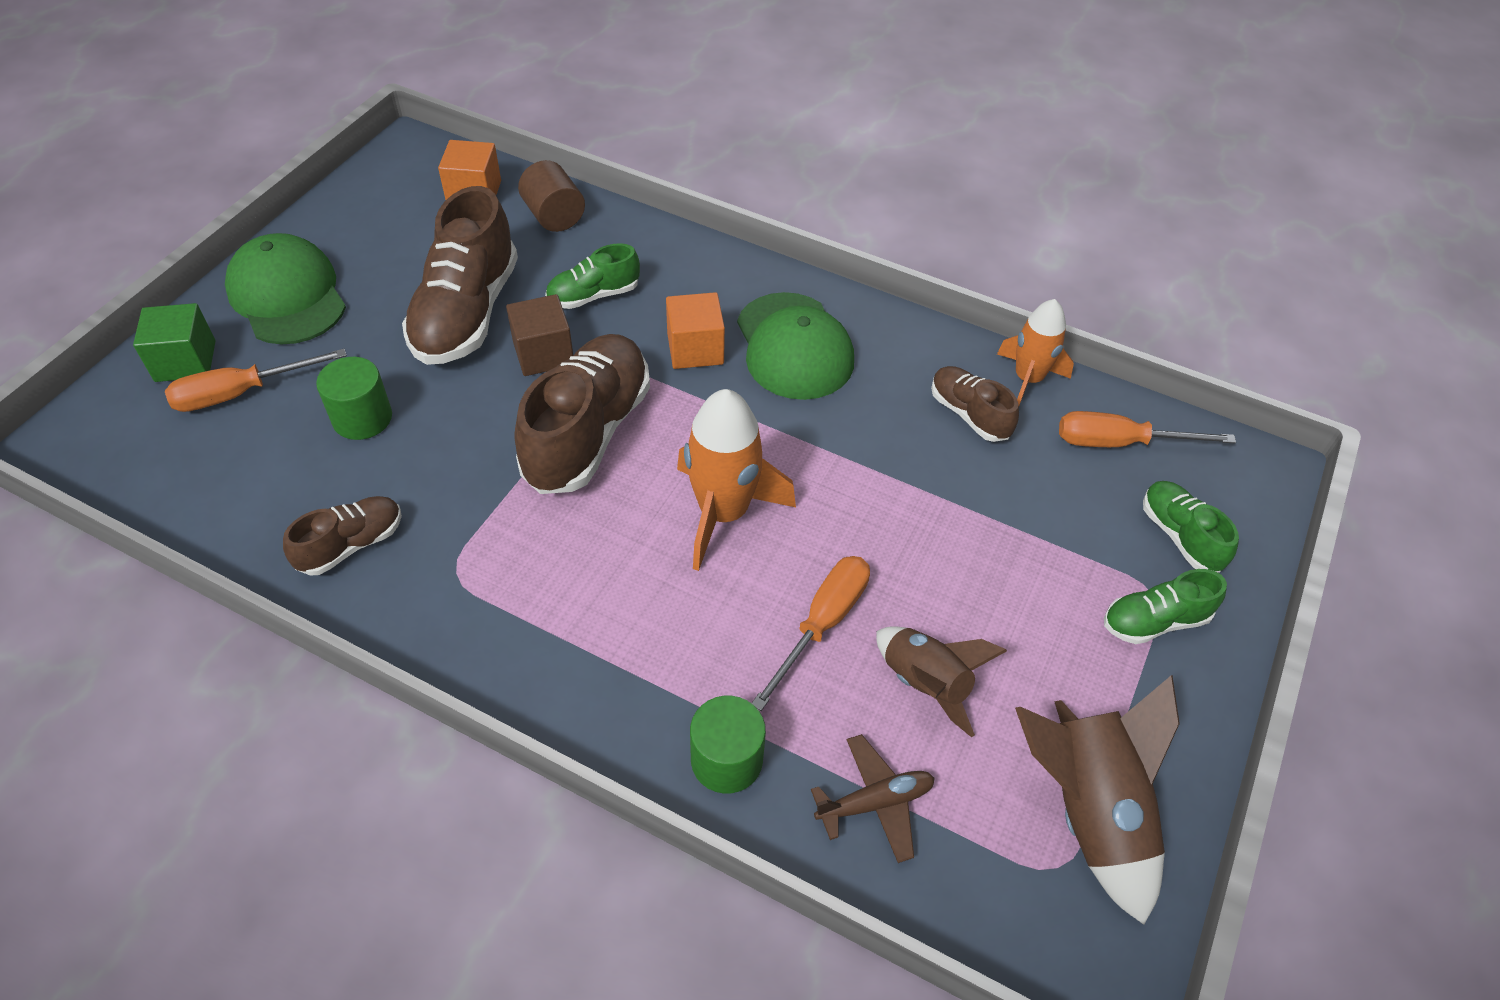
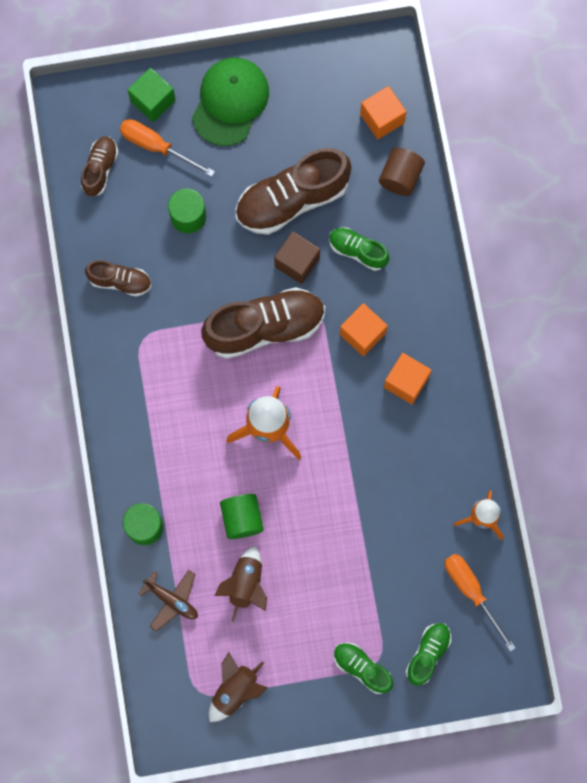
camera: 55 degrees right, 25 degrees up
(794, 346) = (406, 382): green cap -> orange cube
(822, 623) = (242, 519): orange screwdriver -> green cylinder
(969, 414) = (430, 503): brown shoe -> brown shoe (100, 169)
(1088, 810) = (235, 690): brown rocket -> brown rocket, size x0.66

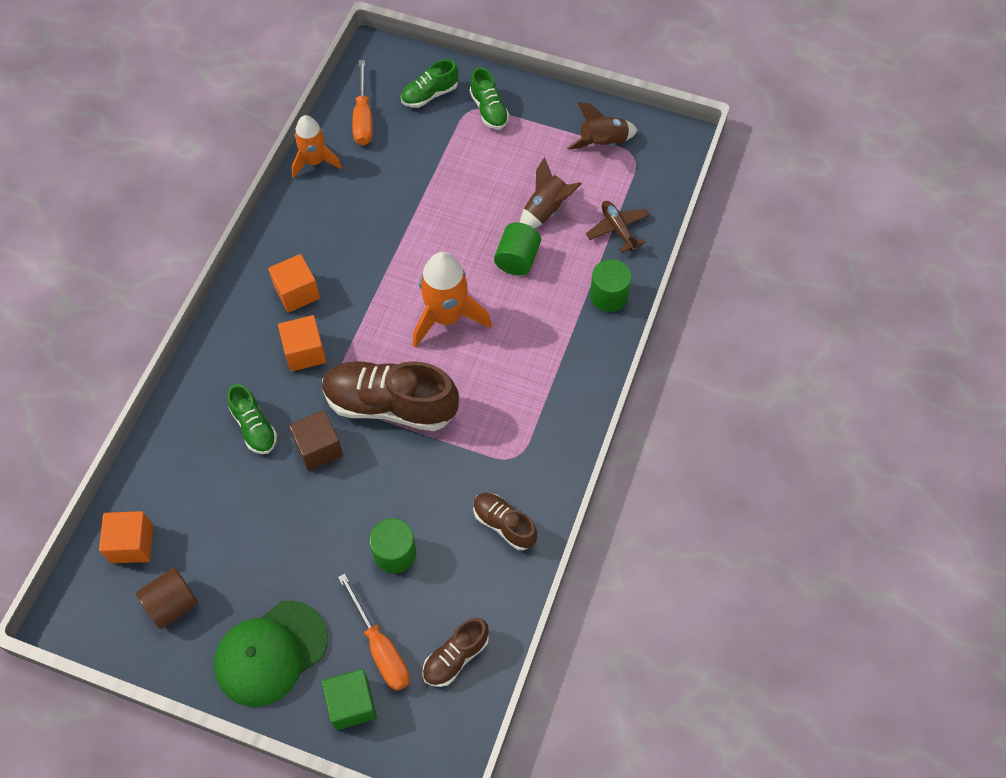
camera: 150 degrees left, 15 degrees down
(292, 200) = (280, 511): brown shoe -> none
(400, 177) = (161, 474): brown cylinder -> brown cylinder (172, 604)

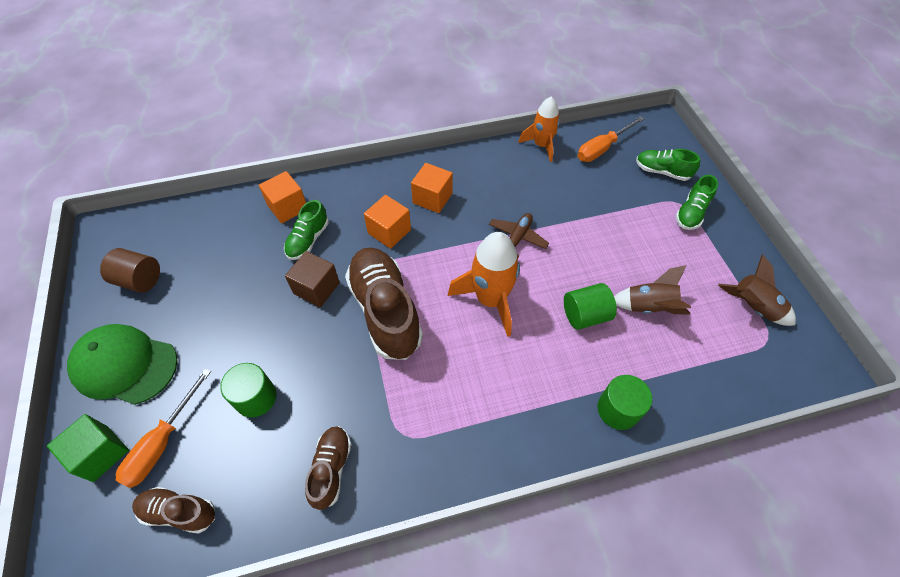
camera: 55 degrees right, 5 degrees down
(132, 544) = (176, 230): orange cube -> orange cube (287, 207)
(618, 229) = (687, 373): brown plane -> brown plane (517, 238)

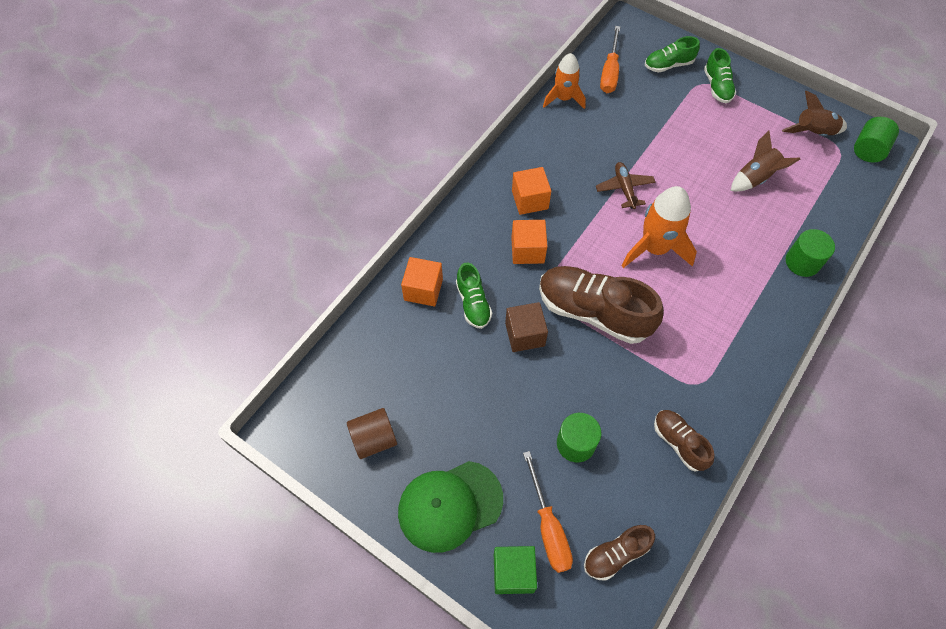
camera: 40 degrees left, 5 degrees up
(585, 315) = (724, 213): green cylinder -> green cylinder (868, 150)

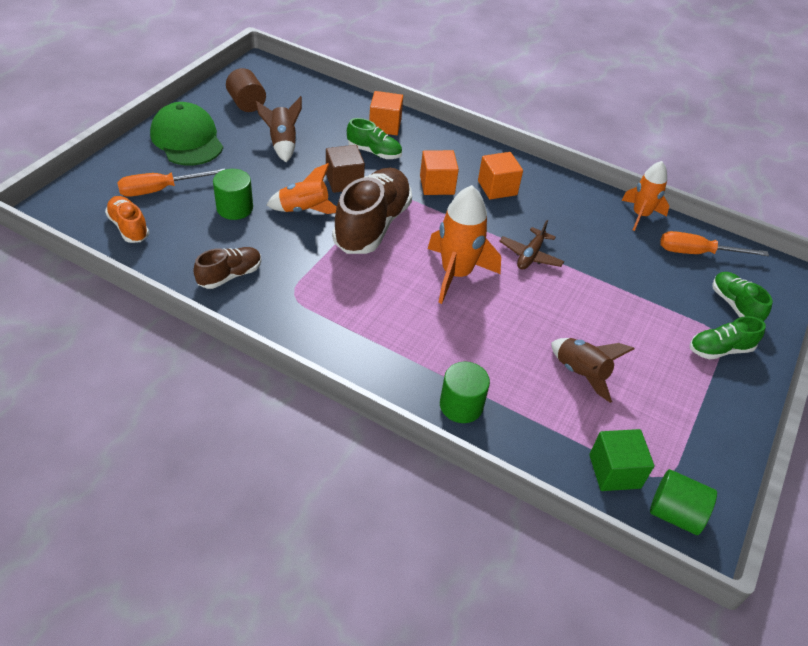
camera: 80 degrees right, 15 degrees down
(473, 303) = (374, 152): green shoe -> green shoe turned 135 degrees counterclockwise
(513, 573) = (126, 170): green cube -> green cube (614, 471)
(573, 374) = (304, 209): none -> orange rocket
(616, 554) = (129, 227): brown shoe -> orange shoe
(624, 188) = (530, 255): brown plane -> brown plane turned 135 degrees clockwise
(813, 133) = (681, 447): brown rocket -> brown rocket (282, 143)

